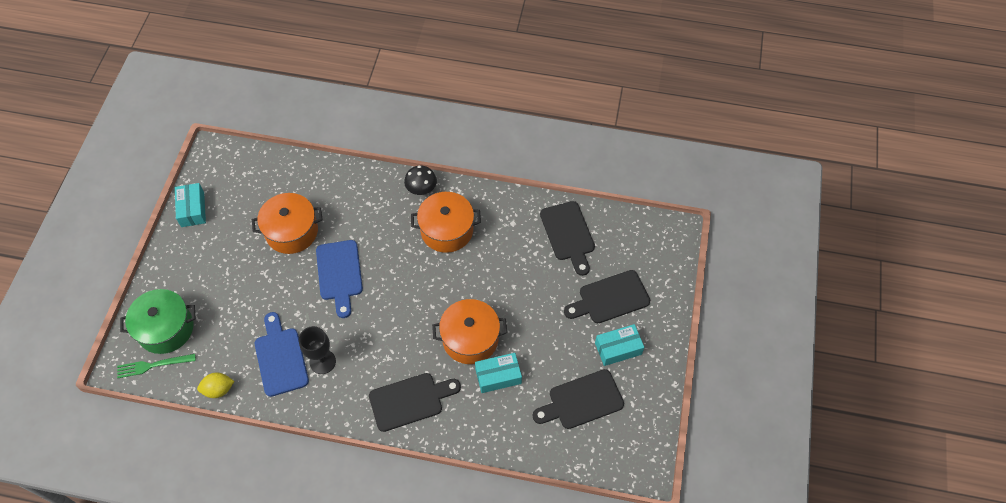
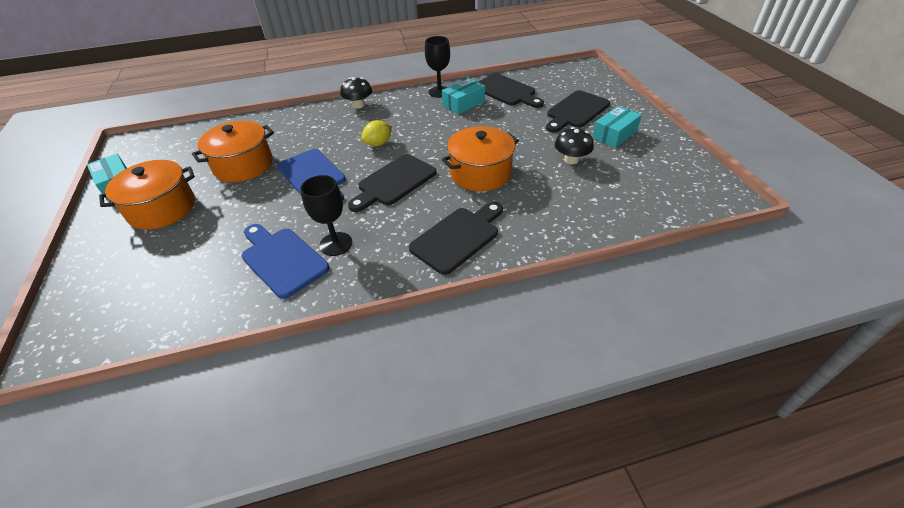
camera: 25 degrees left, 15 degrees down
(153, 365) = (102, 331): green fork -> none
(166, 328) = (112, 289): green pot -> none
(218, 389) = (212, 318): yellow lemon -> yellow lemon (378, 144)
(447, 230) = (400, 119): orange pot -> orange pot (162, 208)
(498, 376) = (530, 187): turquoise box -> turquoise box (463, 104)
(505, 204) = (439, 92): none -> black goblet
(555, 361) = (571, 160): none -> black mushroom
(582, 401) = (621, 175): black cutting board -> black cutting board (394, 182)

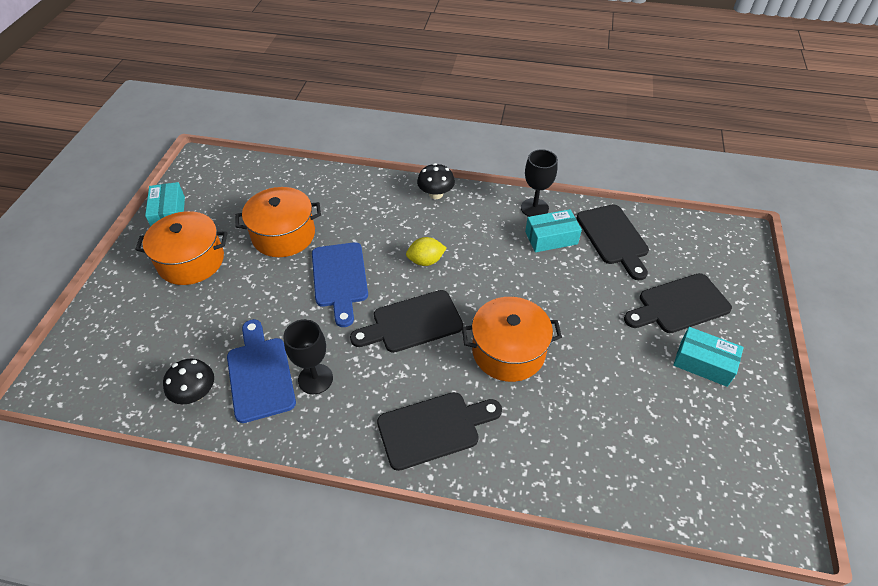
camera: 25 degrees right, 5 degrees up
(571, 160) = (623, 378): black mushroom -> black mushroom (195, 393)
(614, 134) = (703, 363): turquoise box -> turquoise box turned 45 degrees clockwise

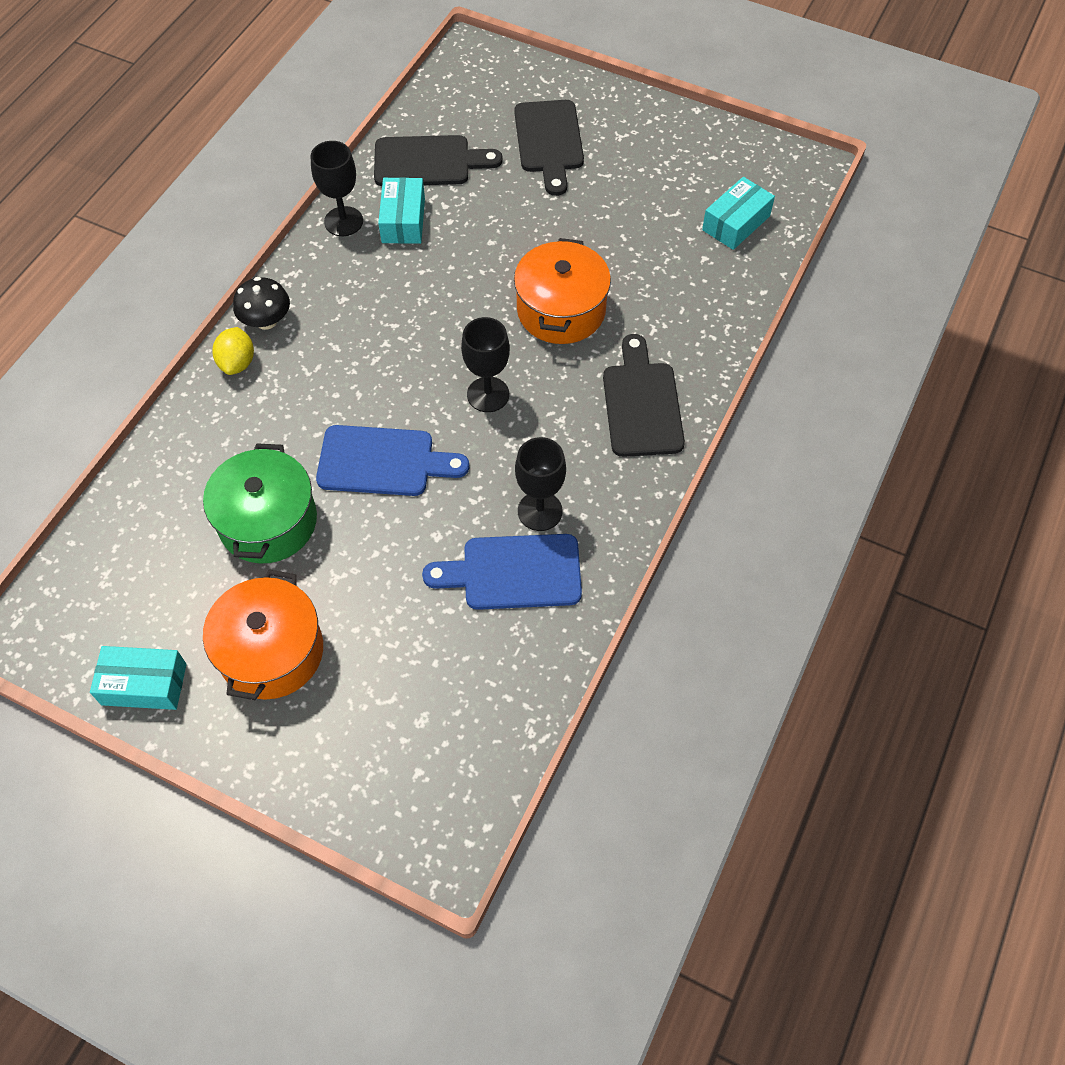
camera: 75 degrees left, 10 degrees up
(195, 393) = (520, 650): black mushroom -> none
(283, 235) = (268, 521): orange pot -> green pot
(412, 323) = (488, 394): black cutting board -> black goblet
(426, 261) = (389, 359): yellow lemon -> yellow lemon (237, 363)
(703, 363) = (628, 152): turquoise box -> turquoise box (736, 223)

